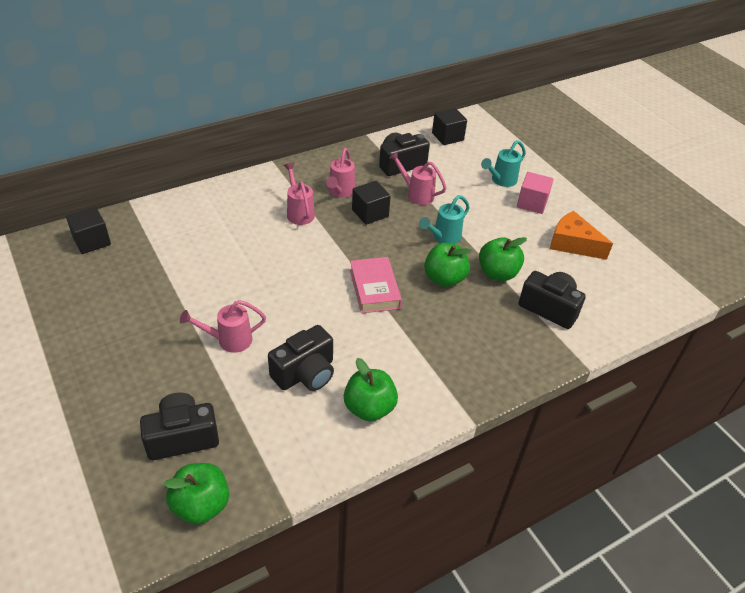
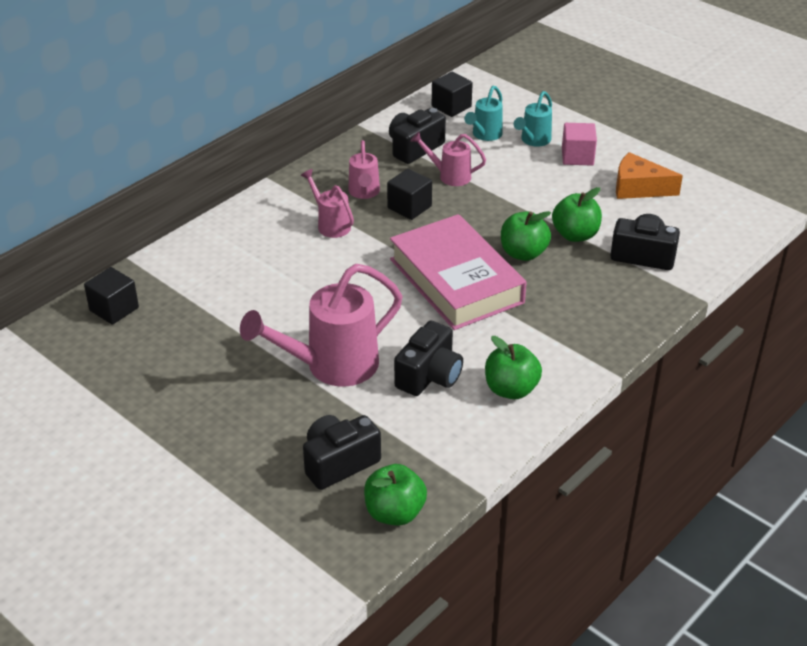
camera: 15 degrees left, 5 degrees down
(229, 340) = (332, 366): pink watering can -> pink watering can, size x1.89
(374, 289) = (456, 281): pink book -> pink book, size x1.83
(443, 237) = (501, 213): turquoise watering can -> turquoise watering can (485, 135)

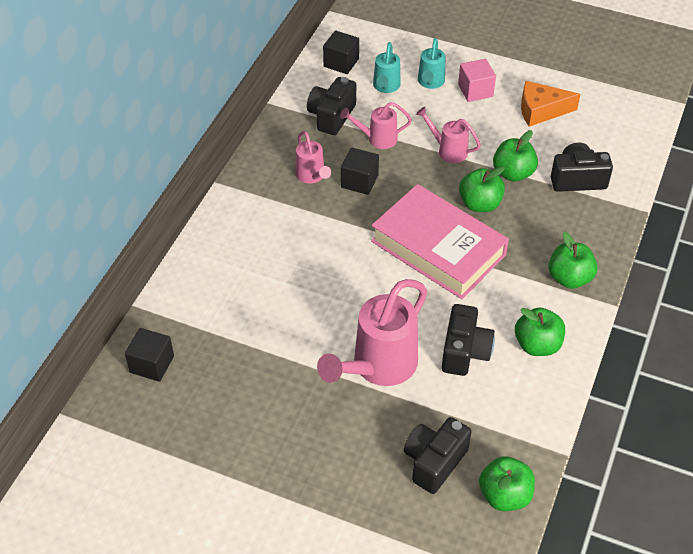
camera: 20 degrees left, 10 degrees up
(331, 224) = (300, 218): pink watering can -> pink watering can (448, 150)
(582, 339) = (569, 278): none -> green apple

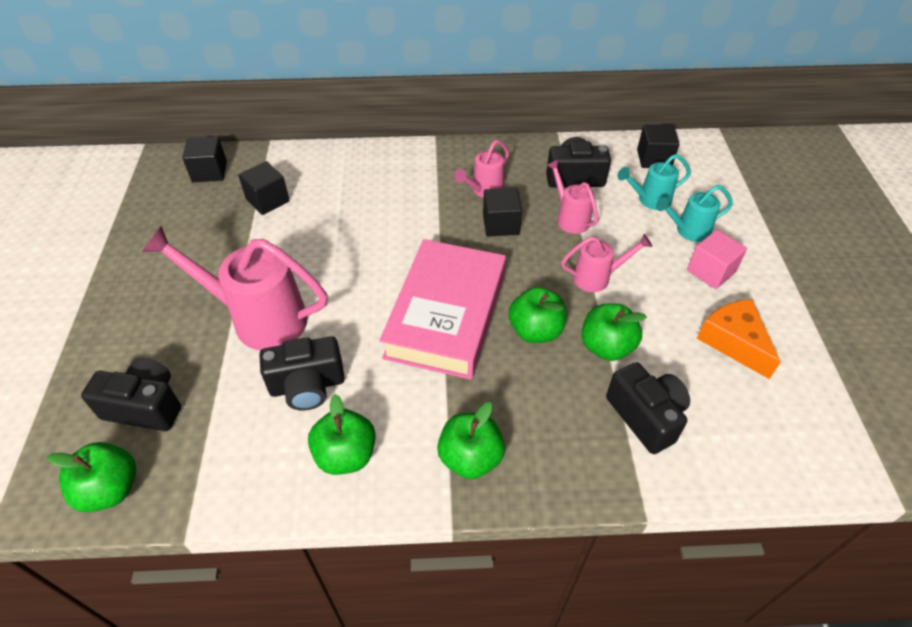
camera: 65 degrees right, 0 degrees up
(228, 327) = (268, 200): none -> black cube
(448, 150) = (597, 278): pink watering can -> pink watering can turned 75 degrees clockwise

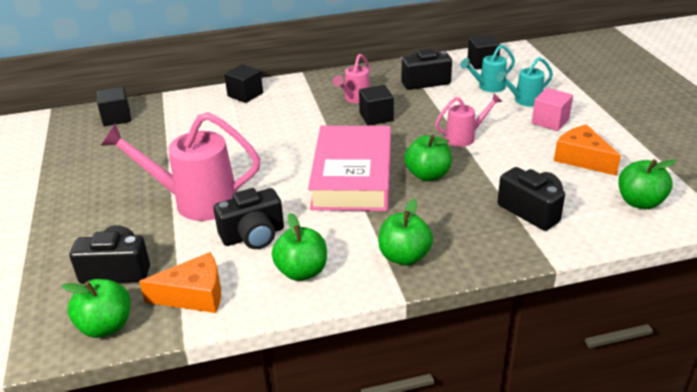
camera: 10 degrees left, 15 degrees down
(217, 464) = (194, 295): none -> orange cheese
(268, 200) = (175, 129): black cube -> black cube (245, 95)
(570, 218) = (430, 106): pink watering can -> none
(606, 346) = (487, 176): green apple -> green apple (640, 202)

